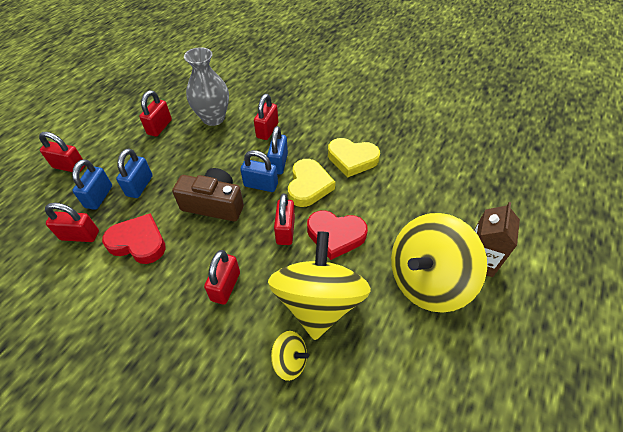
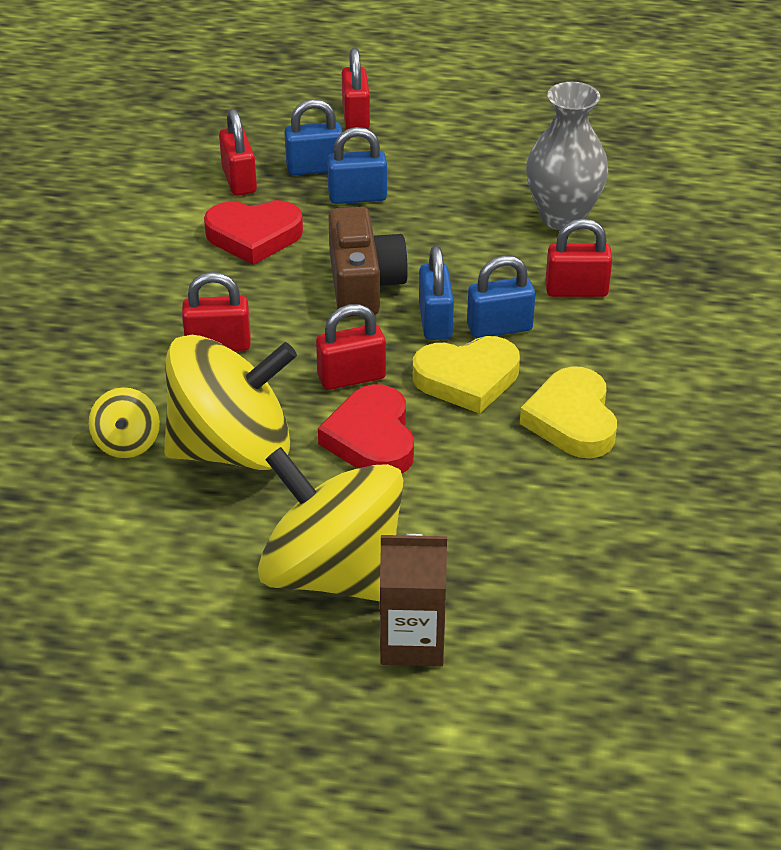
camera: 70 degrees right, 10 degrees down
(138, 242) = (254, 236): red heart -> red heart turned 90 degrees clockwise
(159, 127) = (498, 167): red padlock -> none

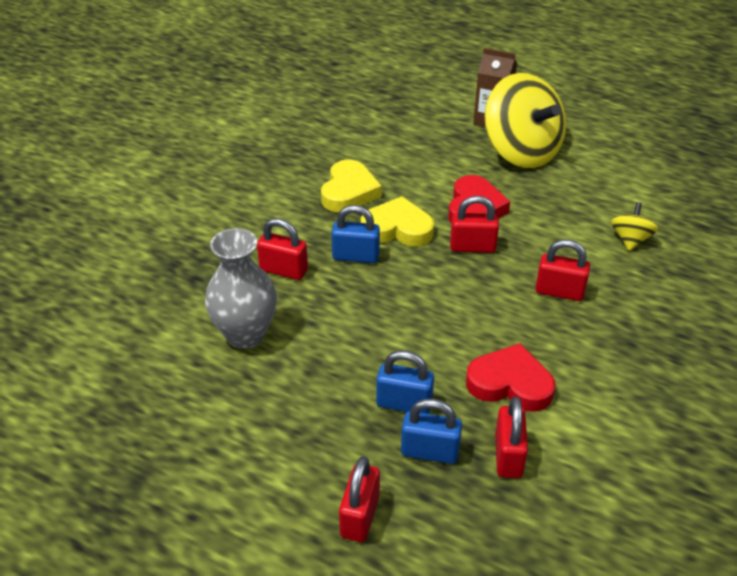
camera: 160 degrees left, 0 degrees up
(232, 449) = (562, 221): yellow spinning top -> none
(363, 284) = (435, 314): brown camera -> none
(435, 321) = (397, 271): blue padlock -> none

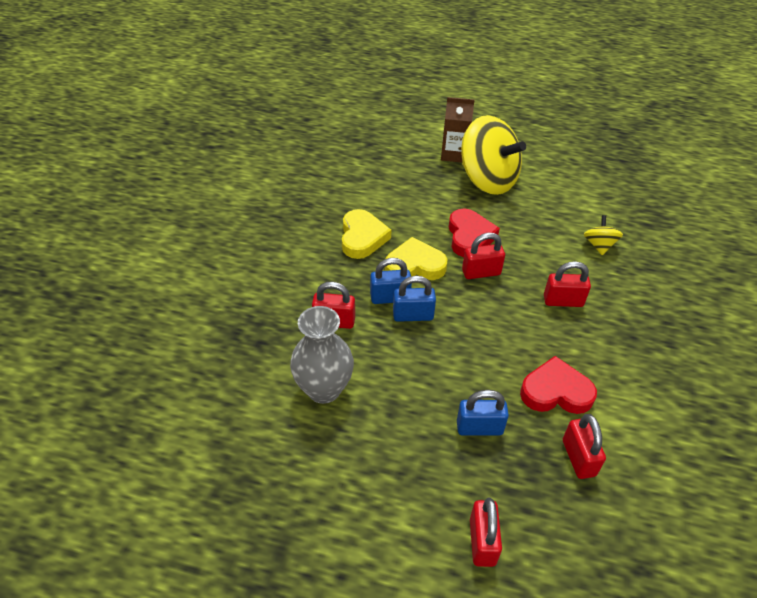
camera: 15 degrees left, 5 degrees up
(430, 451) = (516, 468): blue padlock -> blue padlock (413, 315)

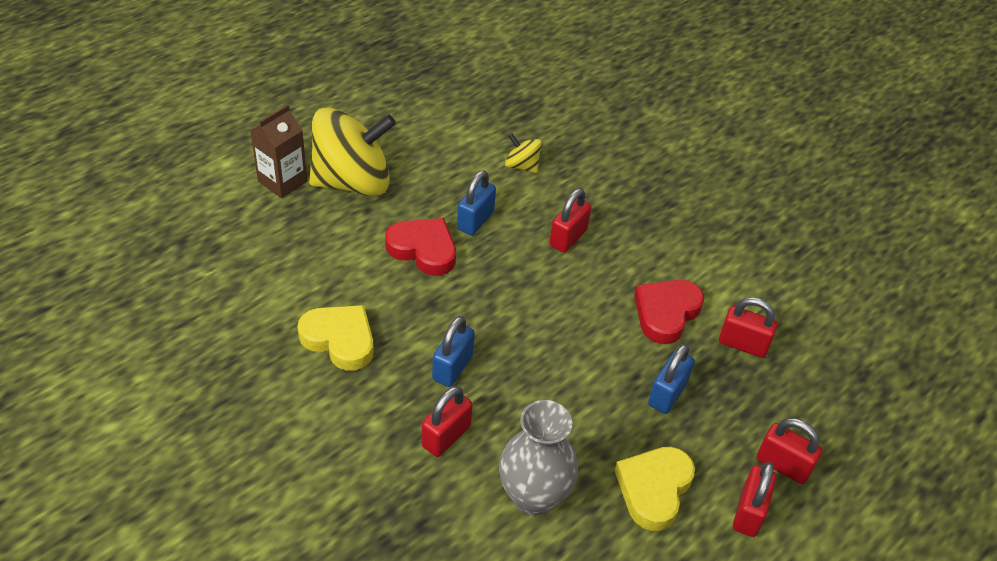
camera: 60 degrees left, 0 degrees up
(413, 315) = (493, 362): blue padlock -> blue padlock (475, 220)
(415, 265) = (425, 319): yellow heart -> yellow heart (654, 489)
(481, 272) = (481, 272): red padlock -> red padlock (748, 512)

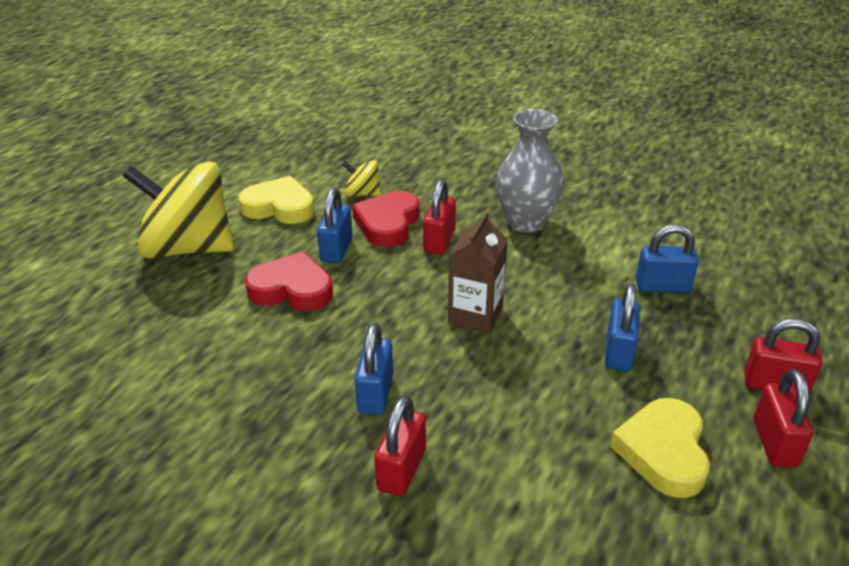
camera: 15 degrees left, 10 degrees down
(282, 181) = (107, 266): brown carton -> brown carton (475, 315)
(340, 340) = (230, 403): yellow heart -> yellow heart (279, 207)
(353, 182) = (188, 248): yellow spinning top -> yellow spinning top turned 135 degrees counterclockwise
(533, 496) = (536, 504): grey vase -> grey vase (526, 222)
(666, 313) = (572, 280): red heart -> red heart (388, 223)
(743, 344) = (662, 286): red padlock -> blue padlock

